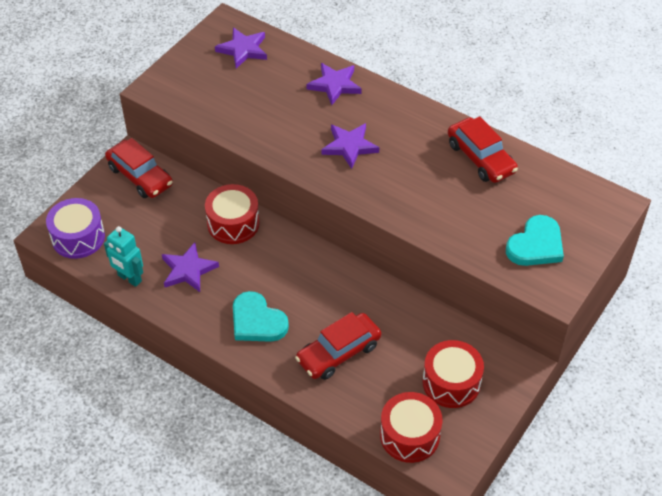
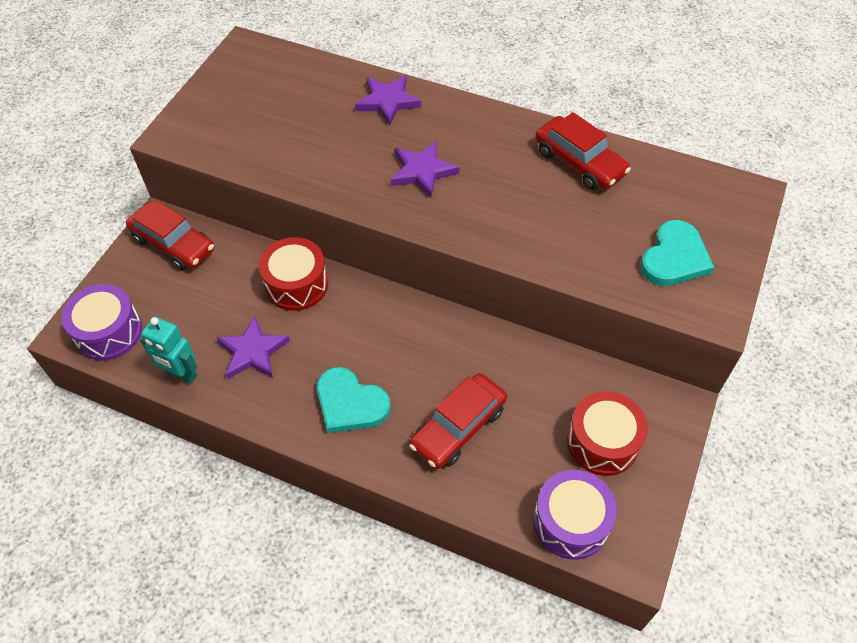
camera: 10 degrees left, 5 degrees up
(243, 50) = (271, 75): purple star -> none
(409, 435) = (571, 522): red drum -> purple drum

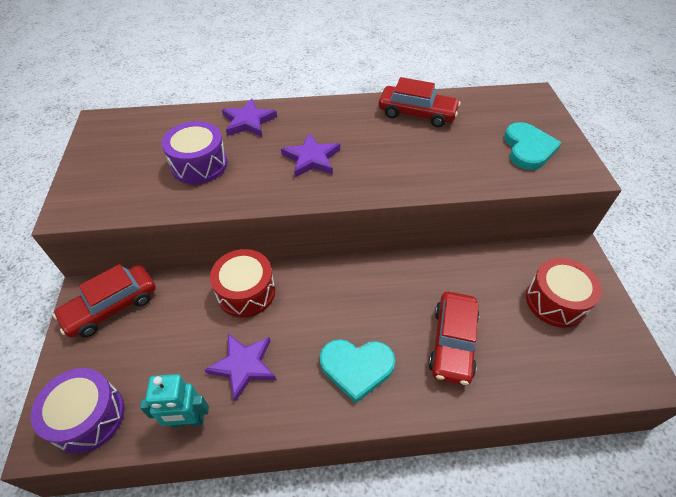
camera: 30 degrees left, 5 degrees down
(173, 244) = (111, 307): red car -> red car turned 135 degrees clockwise
(571, 522) = (585, 372): purple drum -> purple drum (199, 164)

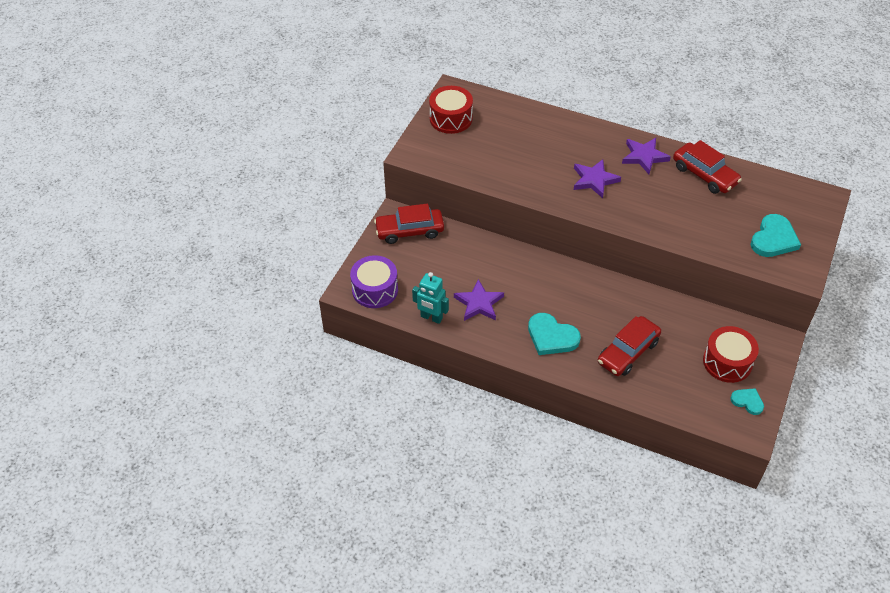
camera: 30 degrees right, 0 degrees up
(199, 164) = (510, 153): purple drum -> none
(246, 292) = (503, 259): red drum -> red drum (451, 118)
(248, 121) = (563, 131): purple star -> purple star (644, 157)
(611, 339) = (747, 401): none -> turquoise heart

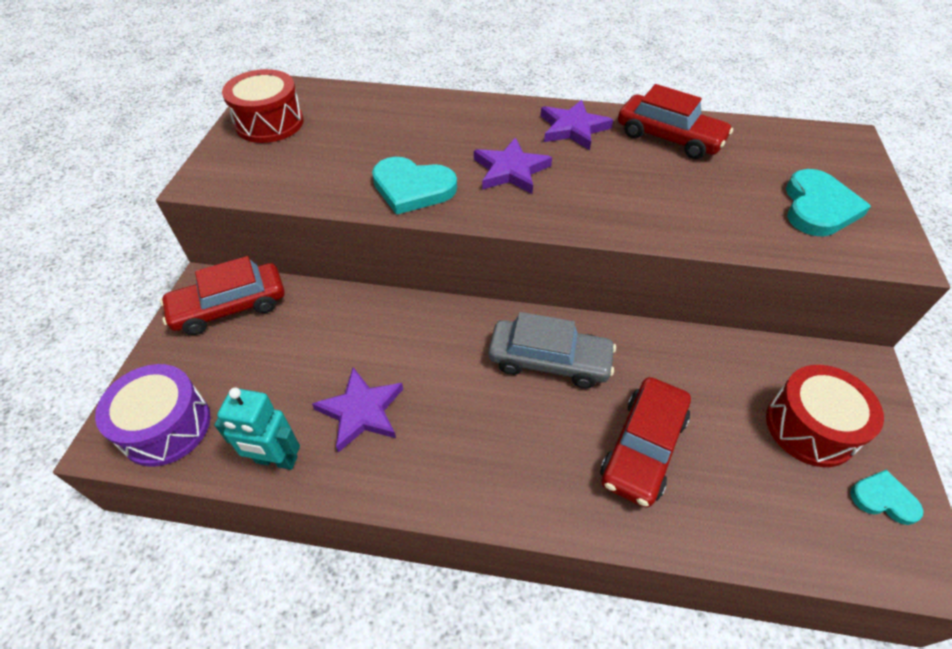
camera: 15 degrees left, 0 degrees up
(551, 337) = (503, 448): turquoise heart -> turquoise heart (412, 188)
(591, 298) = (549, 361): none -> grey car

